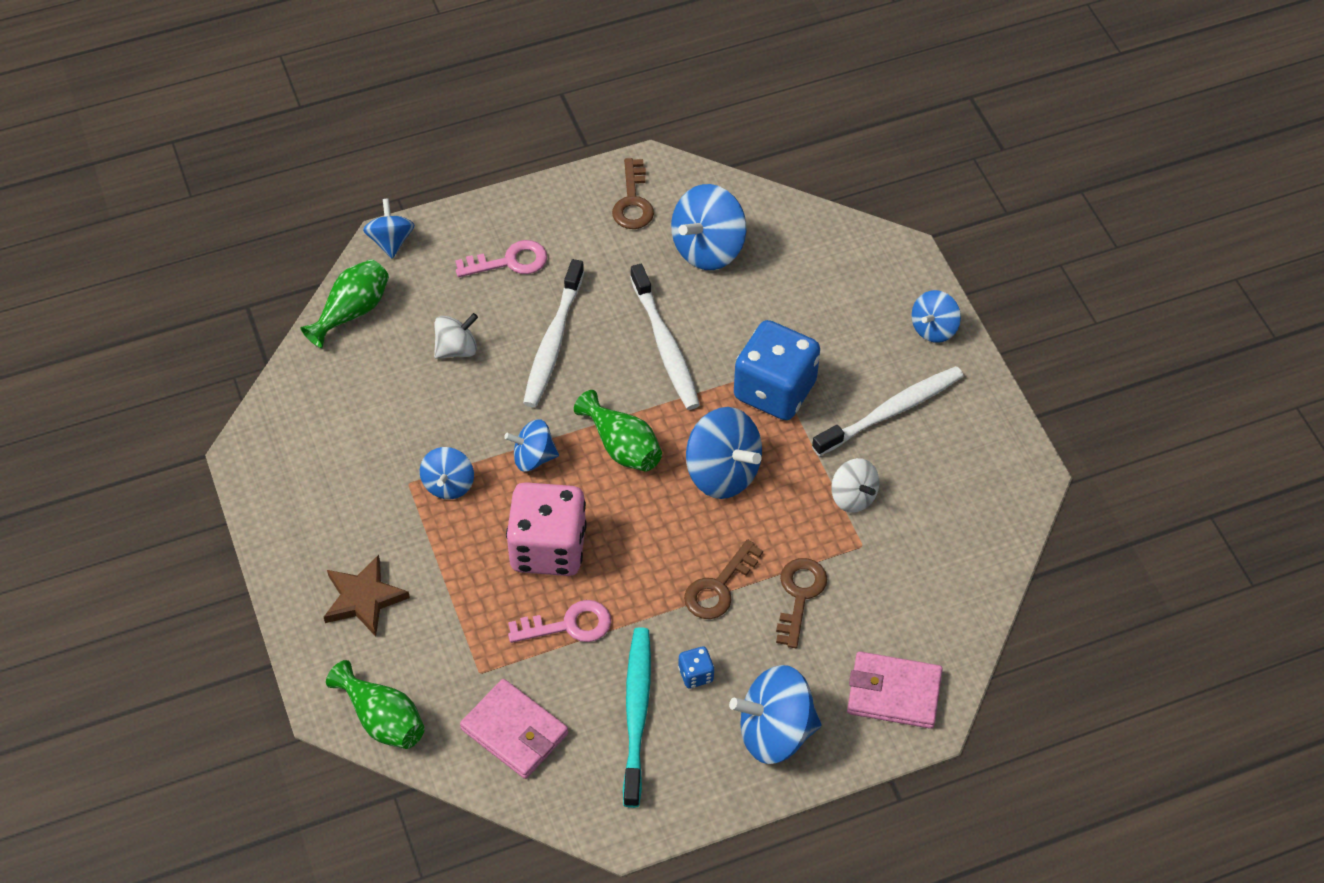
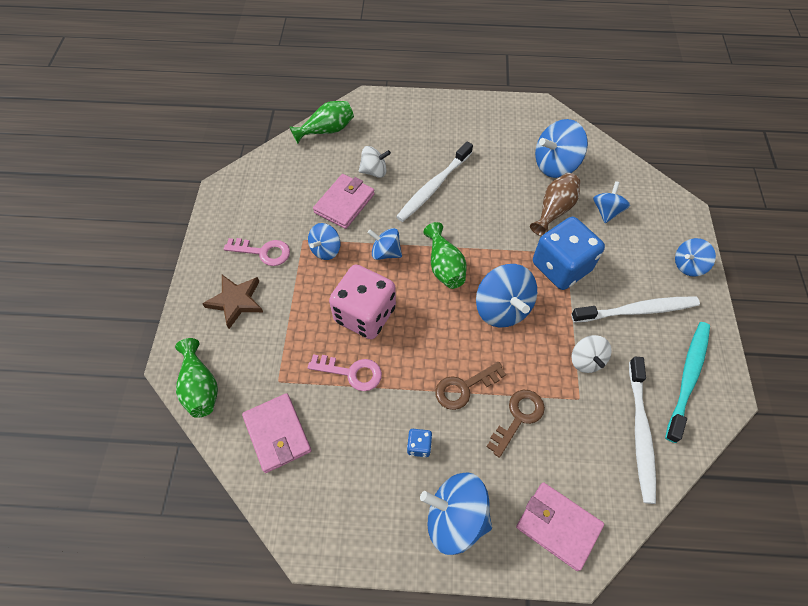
camera: 25 degrees right, 5 degrees up
(391, 241) = (369, 100): blue spinning top -> blue spinning top (606, 211)
(439, 411) = (344, 203): none -> pink wallet
(509, 262) = (431, 133): pink key -> pink key (263, 252)
(633, 201) = (521, 123): brown key -> none
(636, 713) = (364, 457): turquoise toothbrush -> turquoise toothbrush (687, 378)
(665, 345) = (502, 213): white toothbrush -> white toothbrush (640, 433)
(733, 316) = (554, 210): none -> brown vase

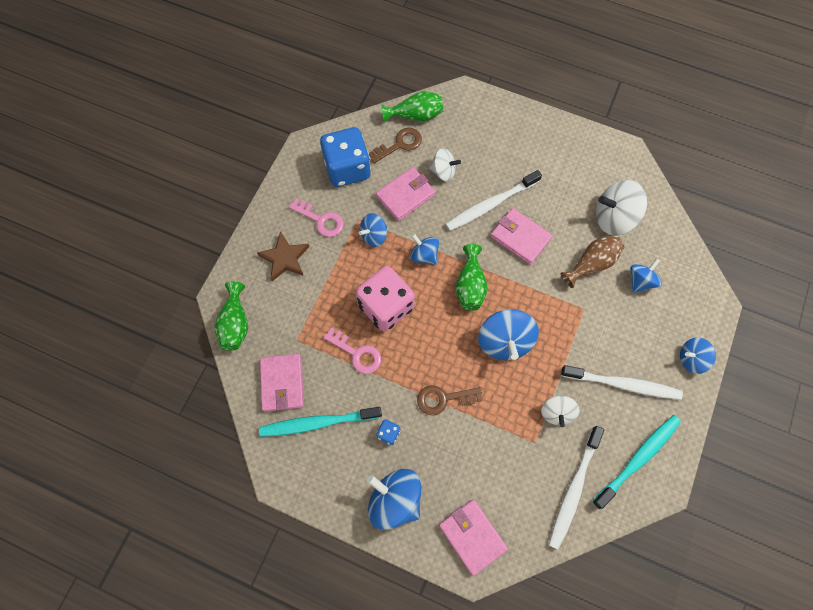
camera: 20 degrees right, 10 degrees up
(334, 463) = (318, 423): none -> turquoise toothbrush
(475, 207) = (520, 237): none -> pink wallet
(518, 417) = (477, 440): brown key -> brown key (399, 144)
(555, 165) = (614, 218): blue spinning top -> white spinning top
(561, 267) = (573, 321): blue dice -> blue dice (347, 168)

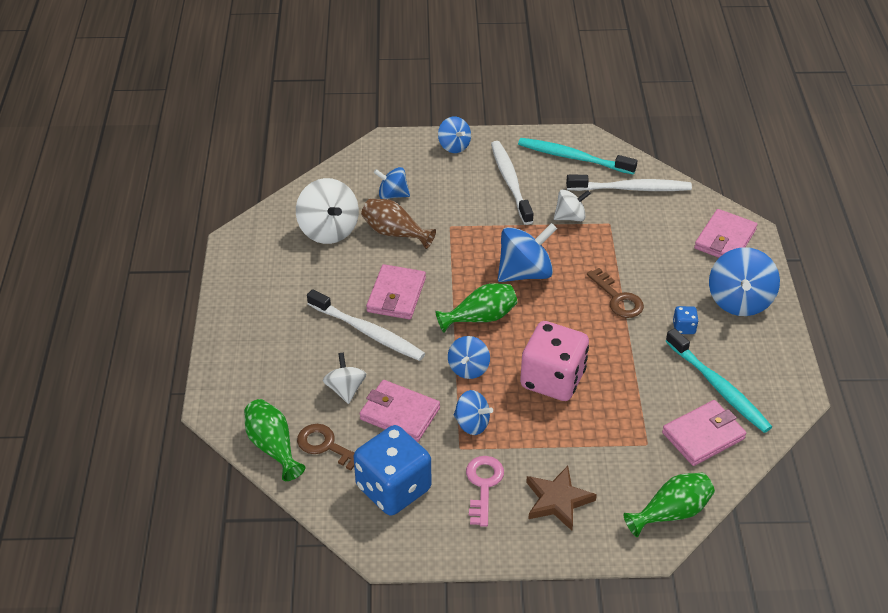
camera: 115 degrees left, 25 degrees down
(357, 353) = (622, 384): pink key -> none

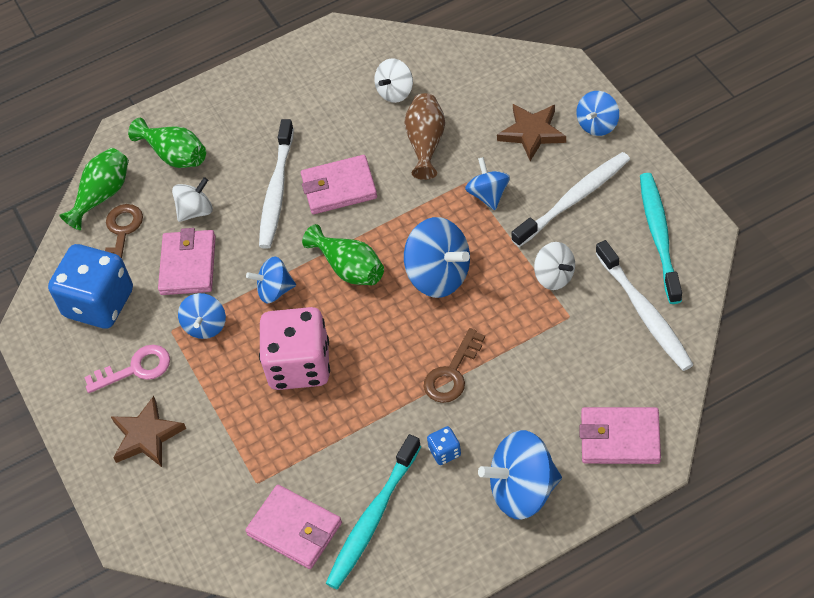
camera: 70 degrees right, 10 degrees up
(328, 230) = (395, 92): white spinning top -> white spinning top, size x0.60
(392, 195) = (482, 113): blue spinning top -> blue spinning top (488, 195)
(433, 178) = (532, 133): none -> brown star
(671, 513) = (177, 538): green vase -> green vase (175, 155)

